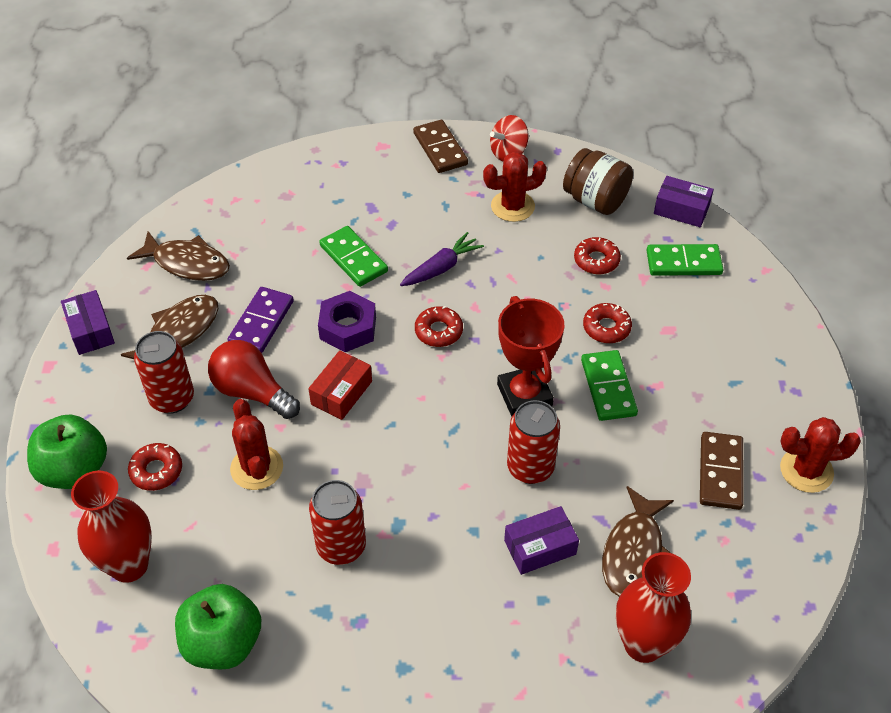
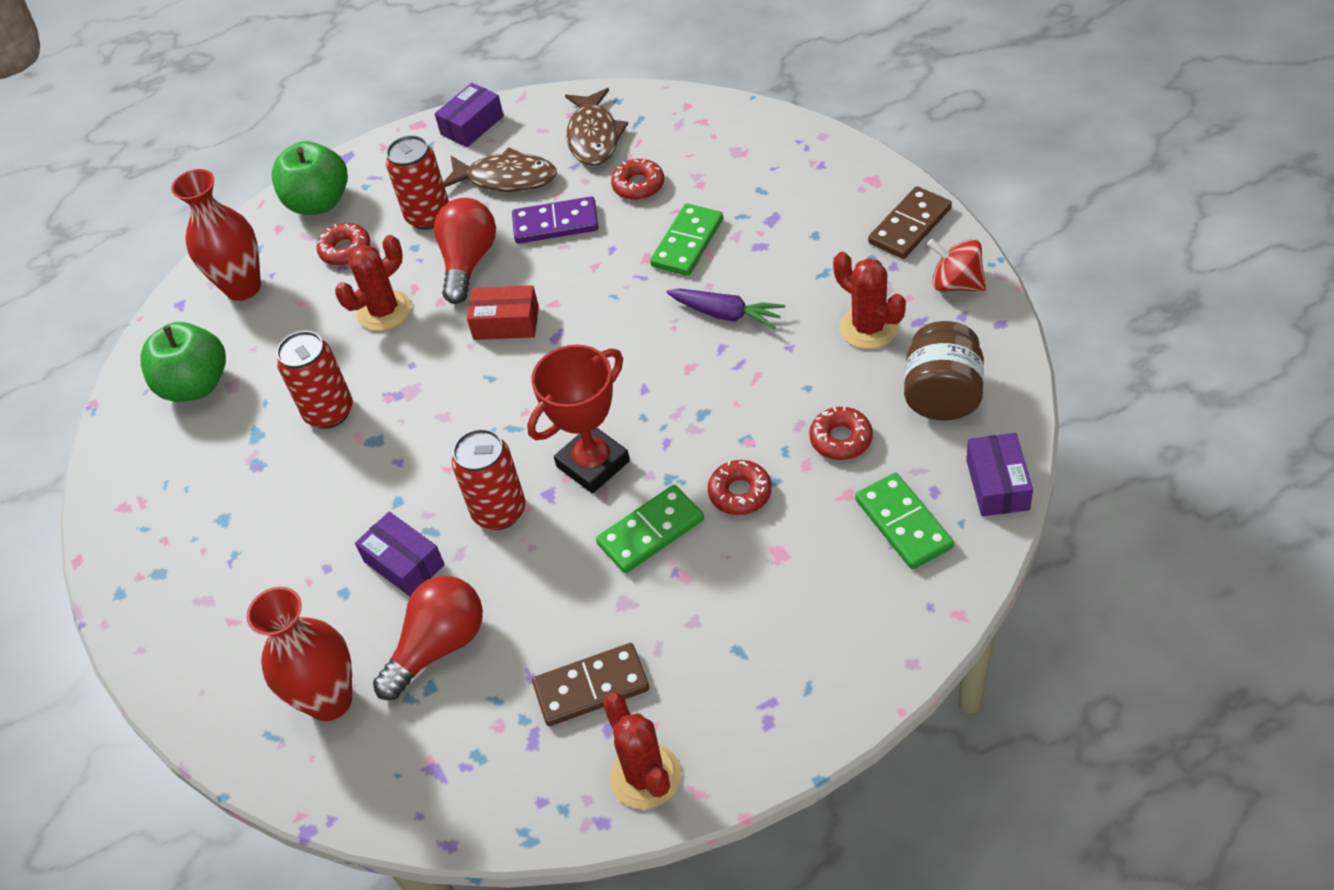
camera: 70 degrees right, 0 degrees up
(348, 328) = (591, 286): purple nut -> none
(438, 331) = (634, 355): red donut -> red donut (638, 185)
(634, 552) = (438, 647): brown fish -> red light bulb

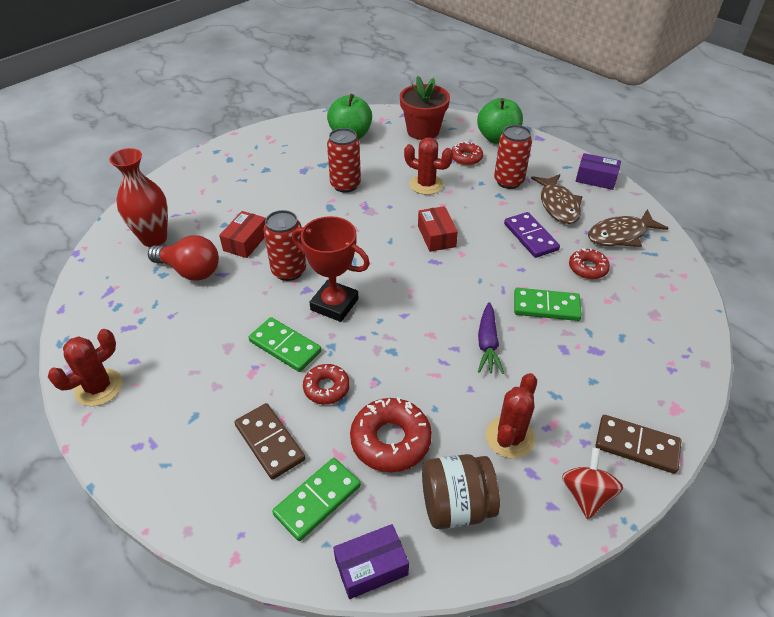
camera: 65 degrees right, 5 degrees down
(243, 287) = (423, 131): red vase -> red flower pot
(404, 563) = (246, 242): purple box -> red box
(468, 262) = (479, 207): red light bulb -> none
(591, 687) = (163, 345): brown domino -> brown domino (269, 442)
(841, 439) = (390, 440): red donut -> red donut, size x1.62

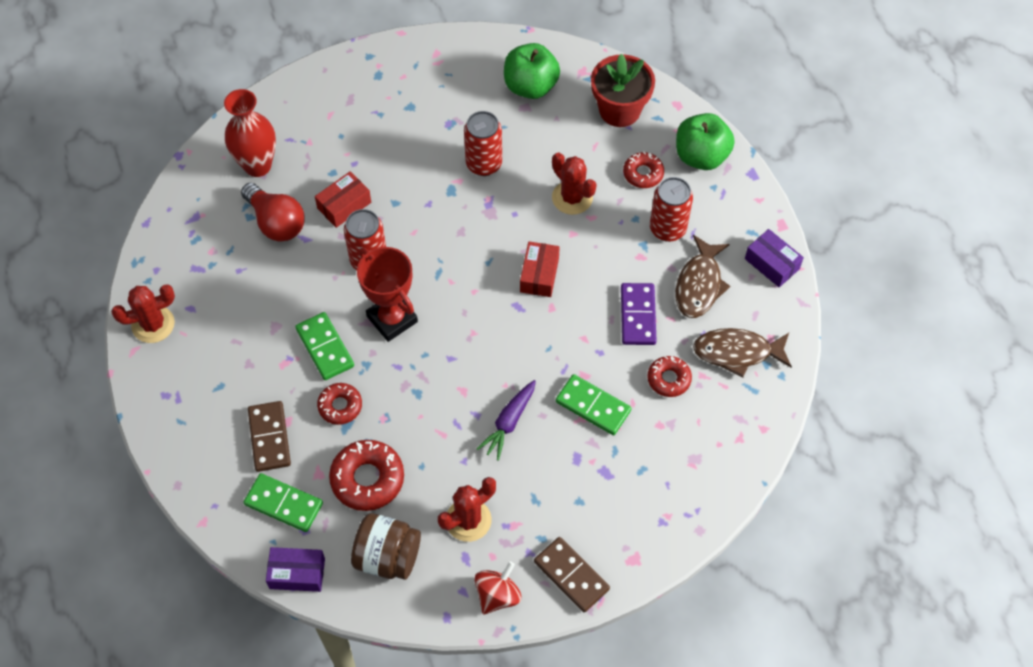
camera: 25 degrees right, 15 degrees up
(317, 500) = (283, 504): green domino -> green domino turned 45 degrees clockwise

